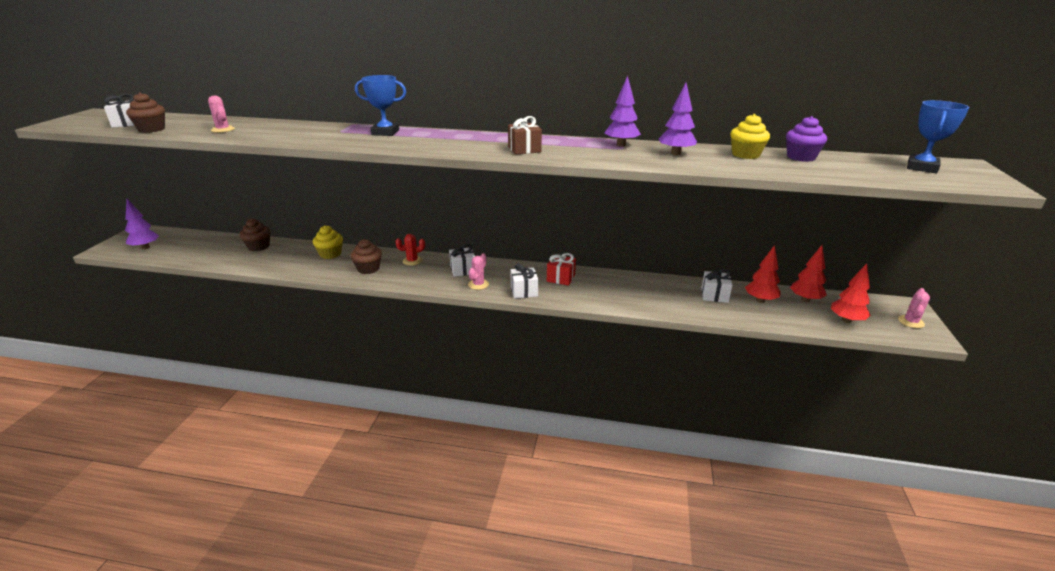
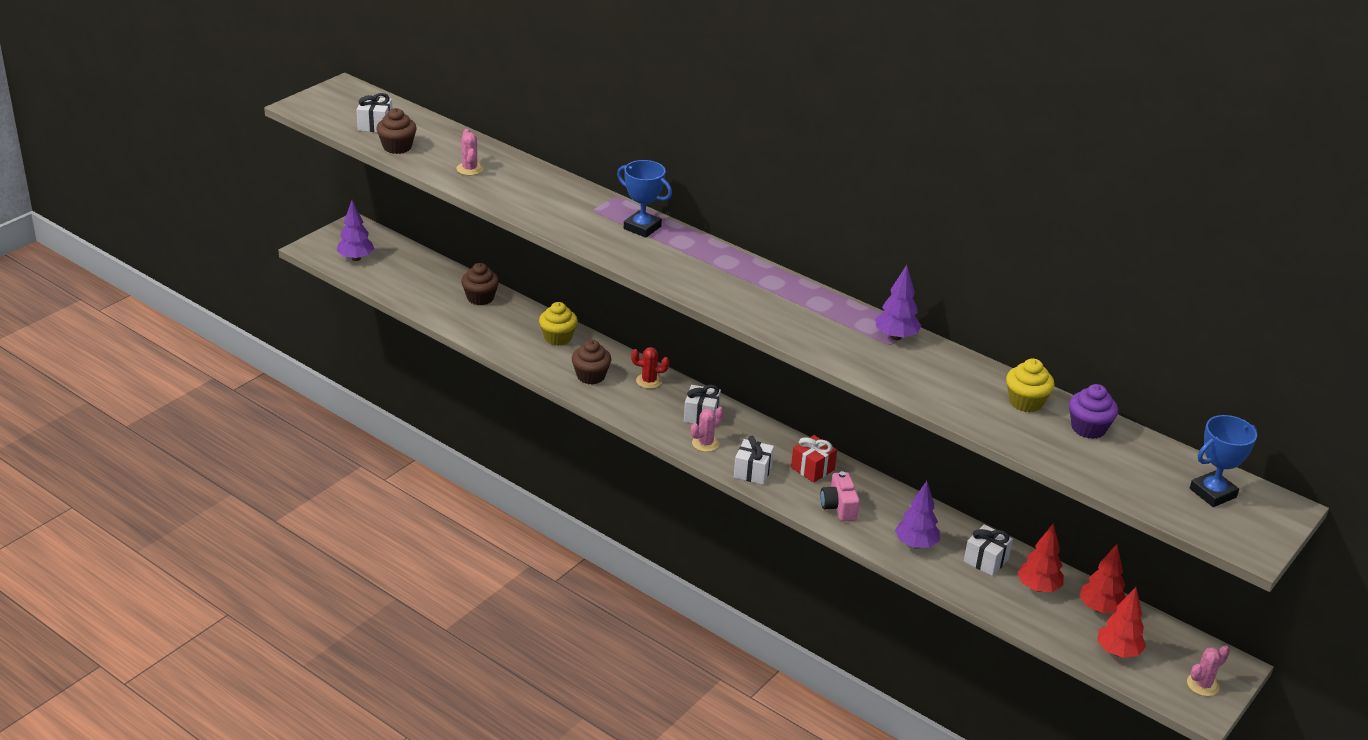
camera: 25 degrees right, 5 degrees up
(524, 149) = (773, 311): brown gift -> none
(598, 294) = (839, 507): none -> pink camera
(675, 153) = (942, 373): purple tree -> purple tree (916, 544)

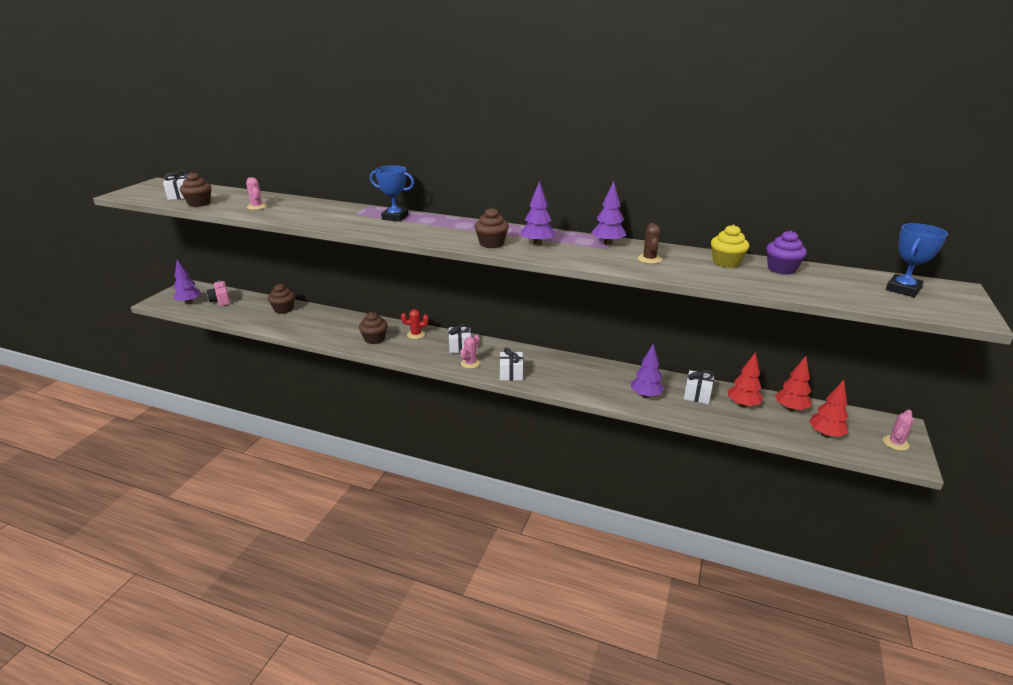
camera: 15 degrees left, 5 degrees down
(558, 338) = (344, 321): yellow cupcake -> none
(746, 305) = (491, 243): none -> brown cupcake
(804, 318) = (537, 244): none -> purple tree
(812, 469) = (550, 364): red gift -> none
(839, 507) = (581, 383): pink camera -> pink camera (221, 300)
(931, 375) = (649, 259): none -> brown cactus

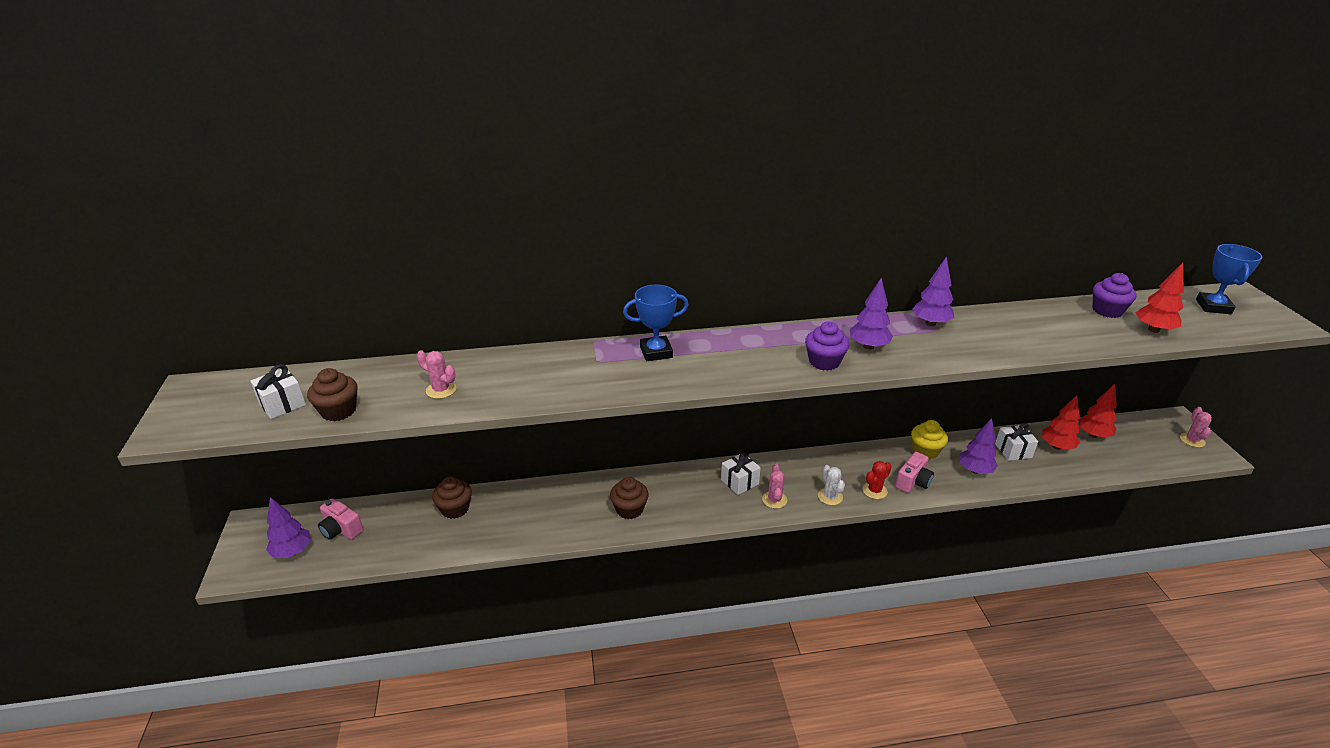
camera: 30 degrees left, 5 degrees up
(416, 334) = (670, 483): red cactus -> red cactus (874, 490)
(491, 243) = (824, 362): brown cupcake -> purple cupcake
(511, 374) = (830, 496): white gift -> white cactus
(585, 386) = (913, 482): none -> pink camera
(649, 259) = (994, 334): brown cactus -> none
(726, 262) = (1058, 317): yellow cupcake -> yellow cupcake (925, 451)
(825, 434) = (1142, 453): red tree -> red tree (1153, 330)

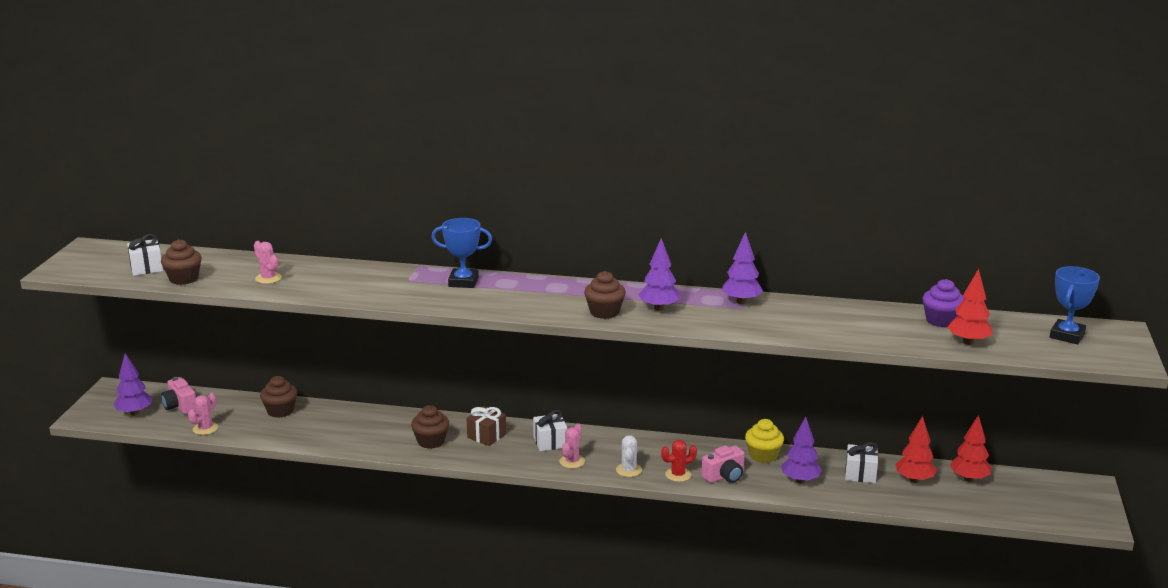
camera: 20 degrees right, 10 degrees down
(677, 489) = (486, 436): none -> brown gift
(824, 362) = (604, 312): purple cupcake -> brown cupcake
(1192, 440) = (1085, 505): pink cactus -> pink cactus (205, 428)

